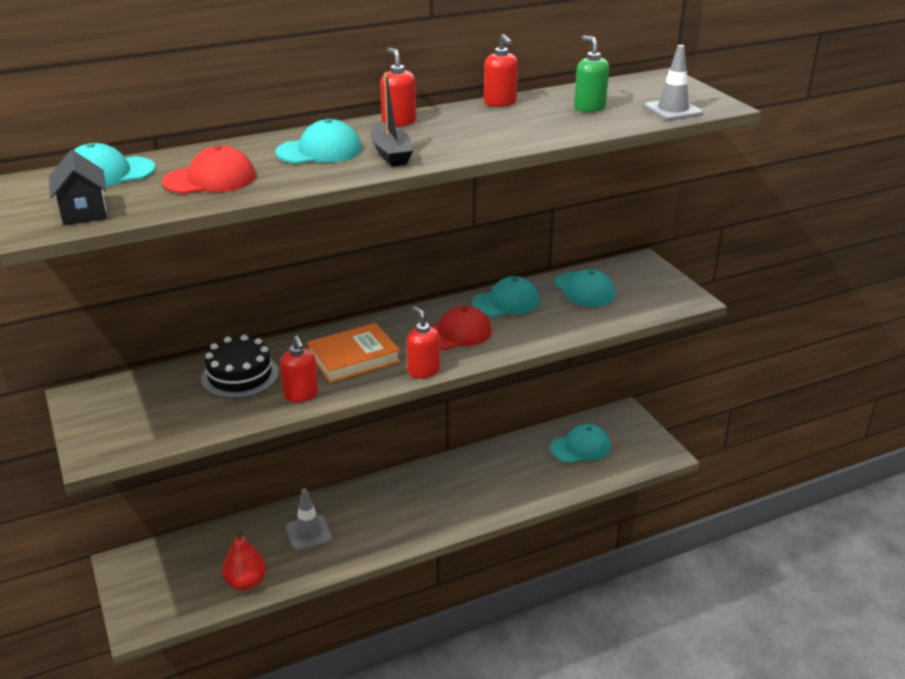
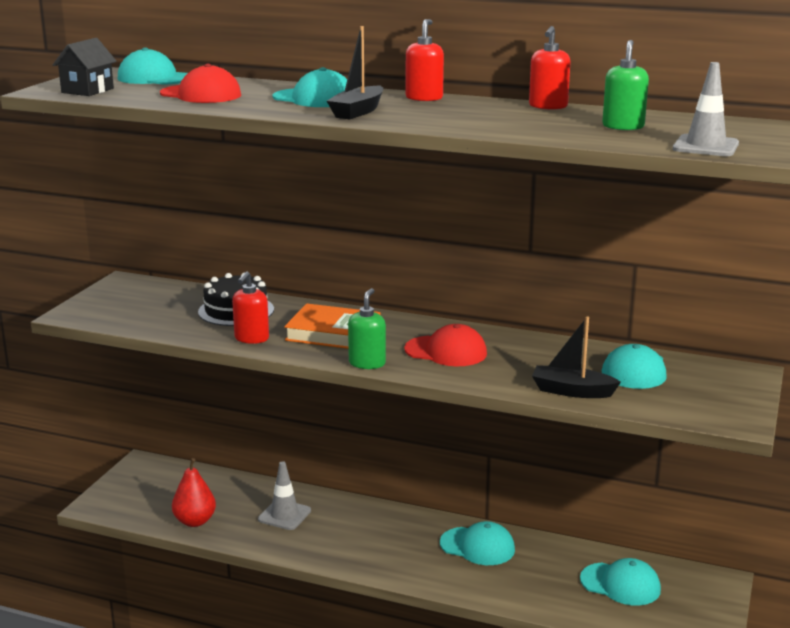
camera: 45 degrees right, 10 degrees down
(423, 371) = (367, 363): red soap dispenser -> green soap dispenser
(506, 302) = (536, 349): turquoise cap -> turquoise cap (477, 546)
(579, 324) = (572, 391): none -> black boat

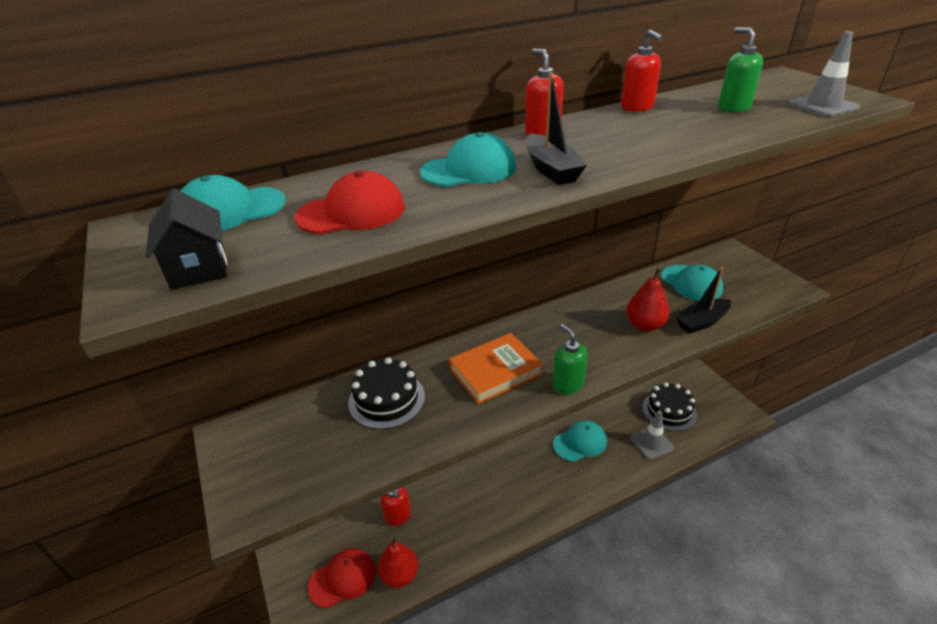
camera: 45 degrees left, 15 degrees up
(251, 338) = (452, 420): red soap dispenser -> red soap dispenser (398, 516)
(284, 515) = (449, 514): grey traffic cone -> grey traffic cone (652, 443)
(446, 351) = (587, 338): red cap -> red cap (342, 578)
(514, 368) = (645, 325): none -> red pear
(620, 584) = (669, 411): turquoise cap -> black cake

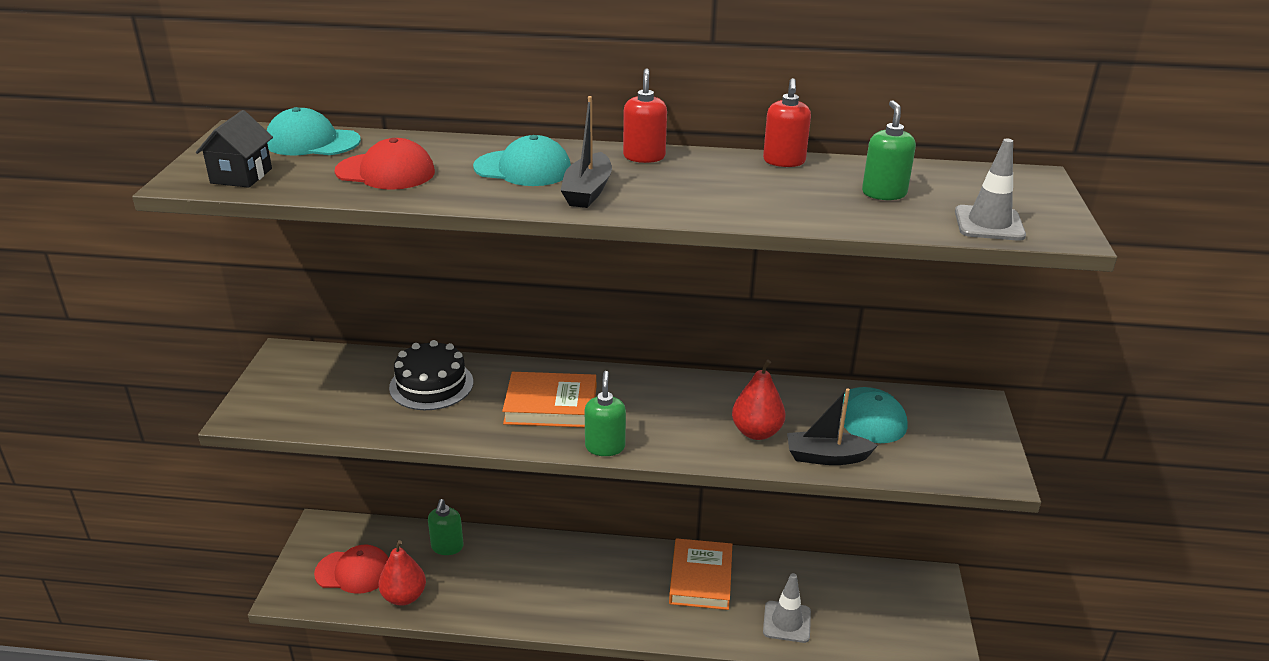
camera: 30 degrees right, 5 degrees down
(398, 516) = (447, 547): red soap dispenser -> green soap dispenser
(580, 443) = (701, 578): turquoise cap -> orange book
(669, 411) = (848, 601): black cake -> none

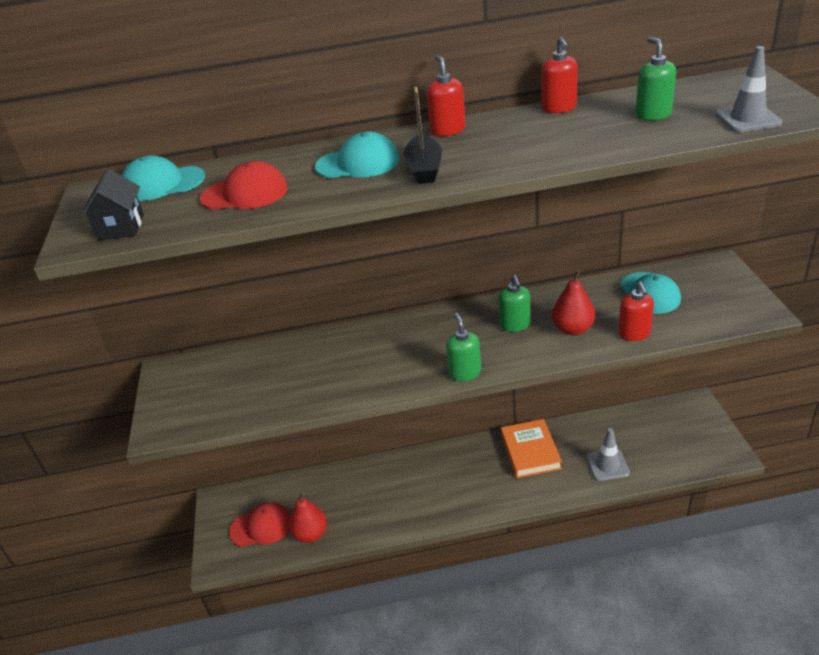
camera: 10 degrees left, 5 degrees up
(431, 385) = (300, 362): black cake -> none
(447, 547) = (326, 485): green soap dispenser -> green soap dispenser (515, 325)
(551, 405) = (404, 352): orange book -> none
(826, 457) = (634, 334): black boat -> red soap dispenser

